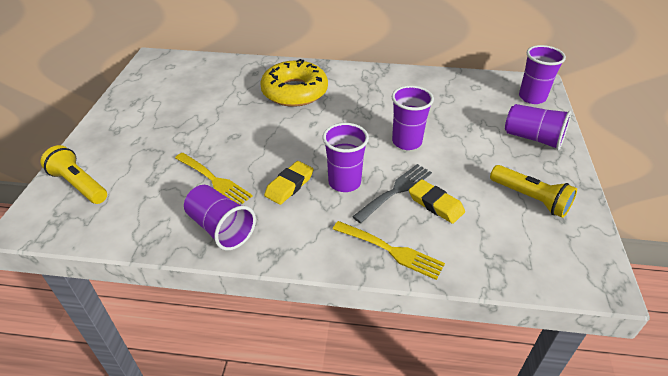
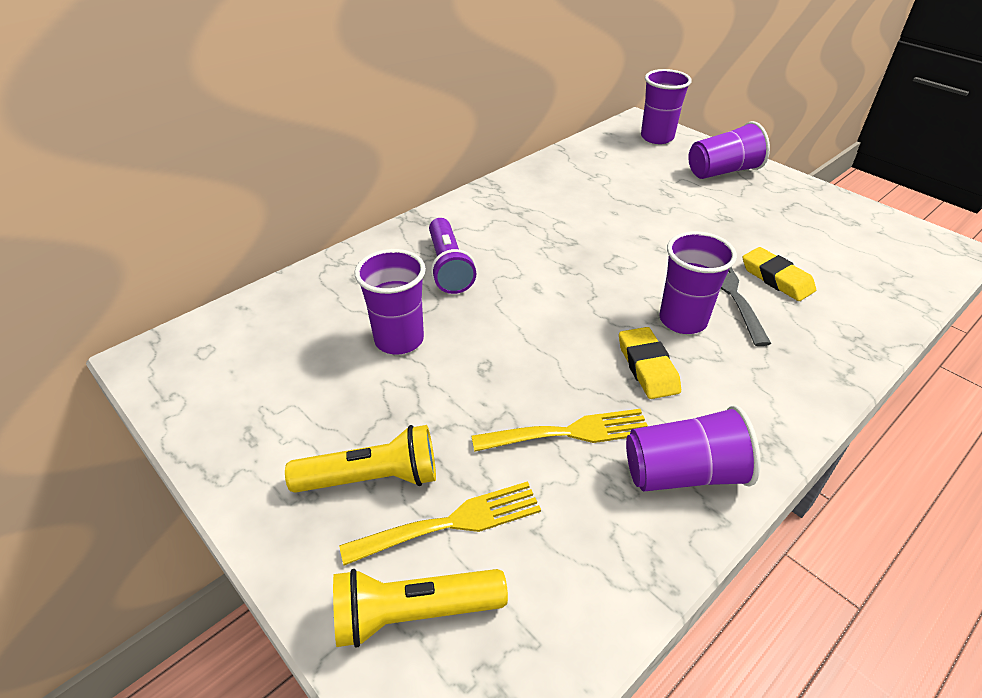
camera: 50 degrees left, 0 degrees up
(294, 91) = (448, 267): yellow donut -> purple flashlight
(390, 250) = (830, 346): yellow fork -> yellow fork (450, 523)
(407, 142) = (651, 241): purple cup -> purple cup (399, 340)
(435, 204) = (776, 278): yellow eraser -> yellow eraser turned 60 degrees clockwise
(530, 199) = (813, 222): yellow flashlight -> yellow flashlight (372, 478)

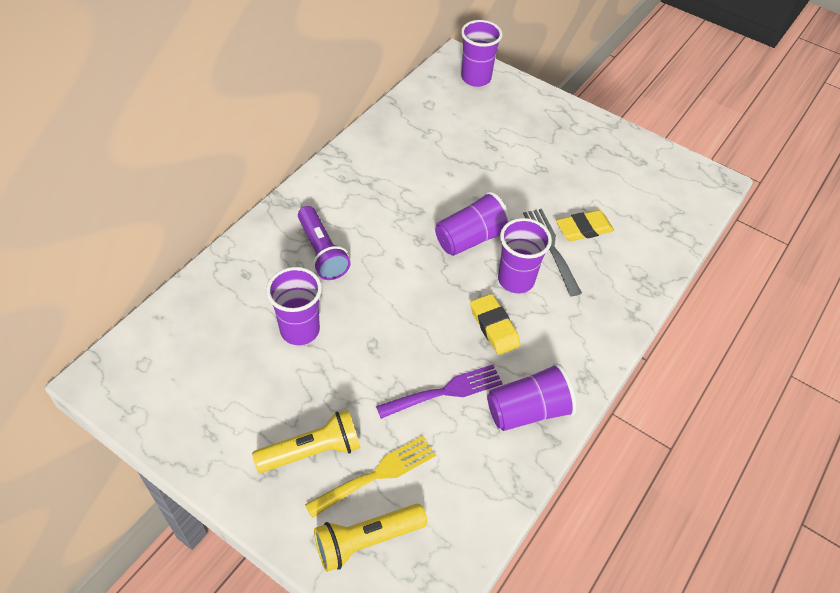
camera: 15 degrees left, 10 degrees up
(568, 433) = (444, 392): yellow fork -> purple fork
(722, 171) = (535, 115): purple cup -> purple cup (470, 239)
(776, 278) = (584, 229): yellow eraser -> yellow eraser turned 60 degrees counterclockwise

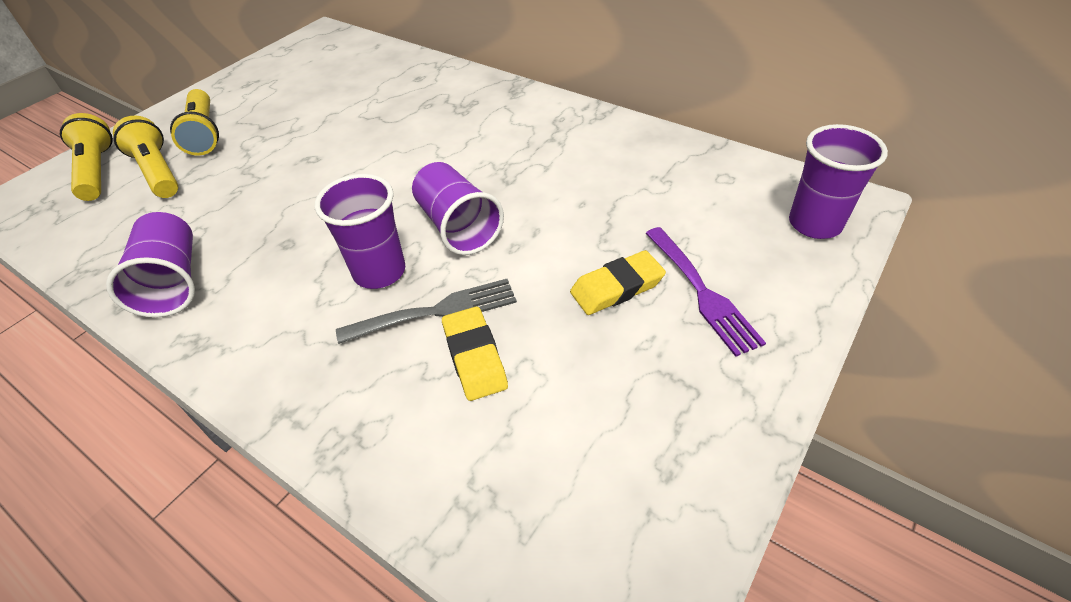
camera: 95 degrees right, 5 degrees down
(300, 330) = (342, 114): purple cup -> none
(322, 252) = (443, 116): purple flashlight -> none
(376, 475) = (158, 172): yellow fork -> yellow flashlight
(444, 392) = (230, 212): purple fork -> purple fork (701, 292)
(494, 327) = (307, 251): yellow eraser -> yellow eraser (617, 287)

